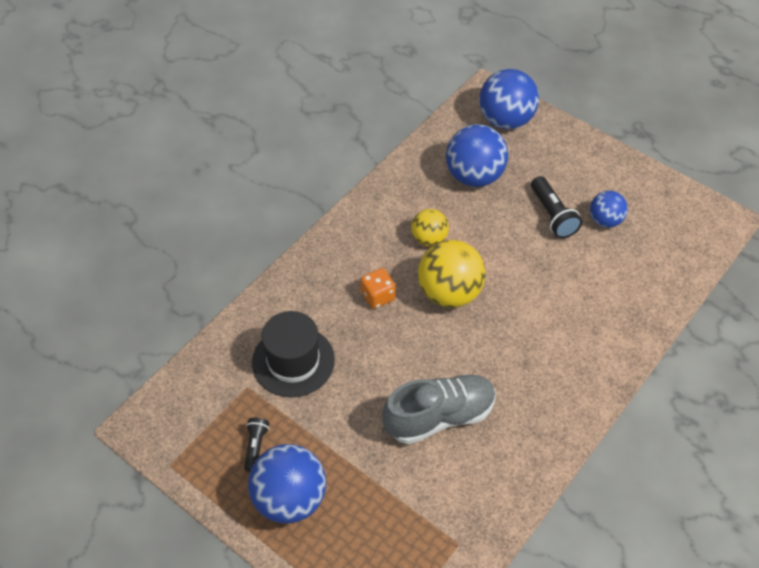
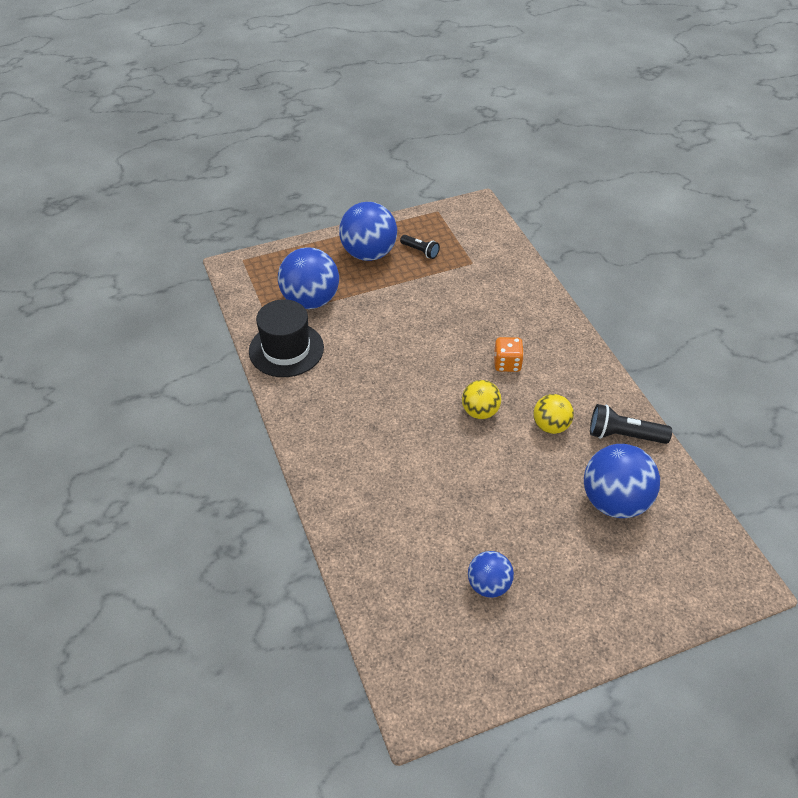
camera: 120 degrees right, 5 degrees down
(293, 361) = (477, 293): black hat -> black hat (286, 349)
(439, 416) = (368, 351): grey shoe -> none
(449, 293) = (480, 412): yellow ball -> yellow ball, size x0.58
(506, 120) = (690, 576): blue ball -> blue ball (310, 300)
(552, 215) = (523, 540): black flashlight -> black flashlight (623, 435)

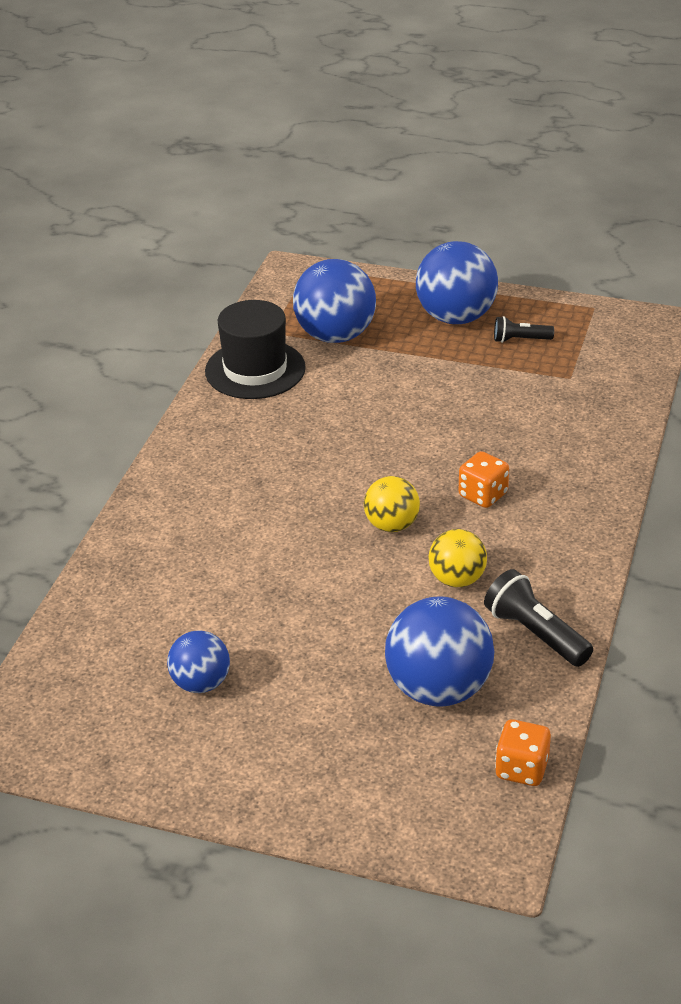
camera: 40 degrees right, 10 degrees down
(420, 251) = (520, 340): black flashlight -> black flashlight turned 105 degrees clockwise
(703, 522) = (521, 769): none -> orange dice

